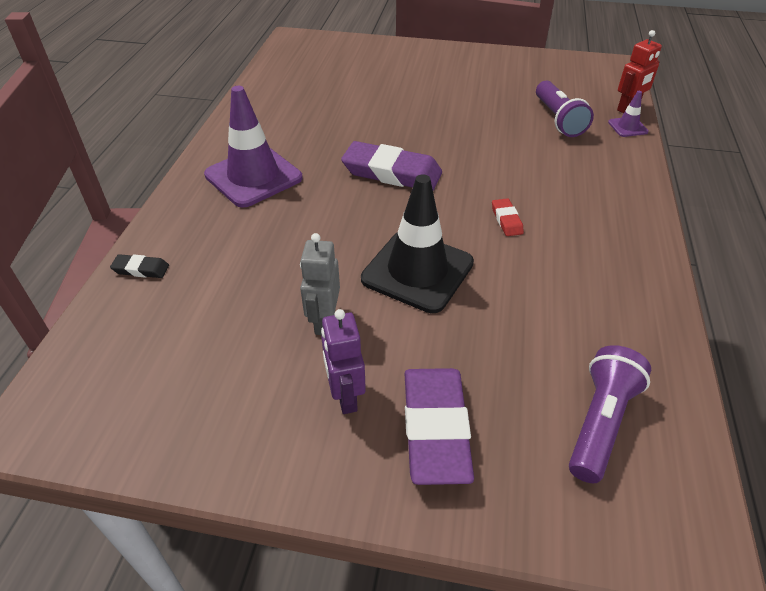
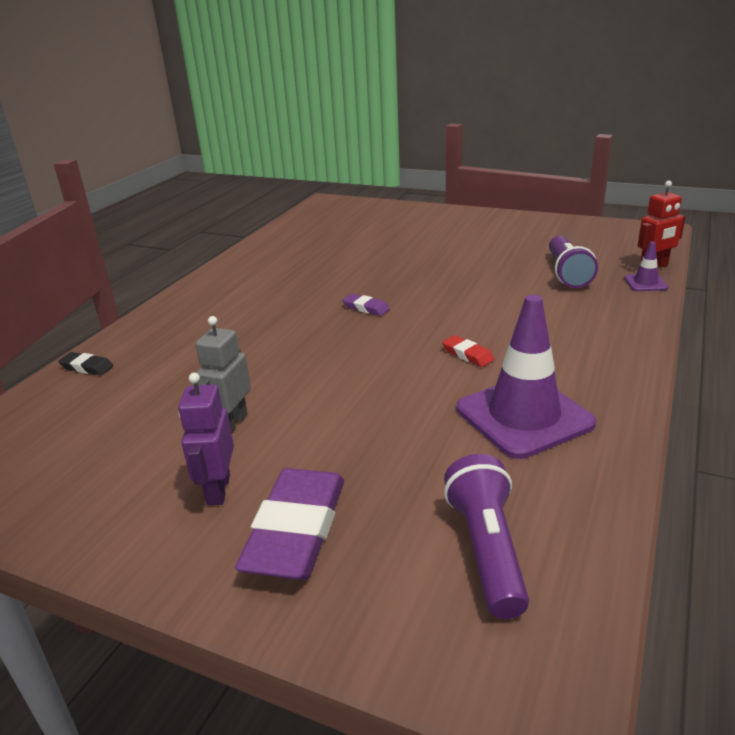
camera: 15 degrees right, 15 degrees down
(253, 176) = (229, 303): purple traffic cone -> purple traffic cone (524, 416)
(392, 172) = (366, 308): purple eraser -> purple eraser, size x0.46
(417, 271) = (349, 390): black traffic cone -> none
(506, 220) = (467, 354): red eraser -> red eraser turned 45 degrees counterclockwise
(600, 422) = (486, 549): purple flashlight -> purple flashlight turned 45 degrees counterclockwise

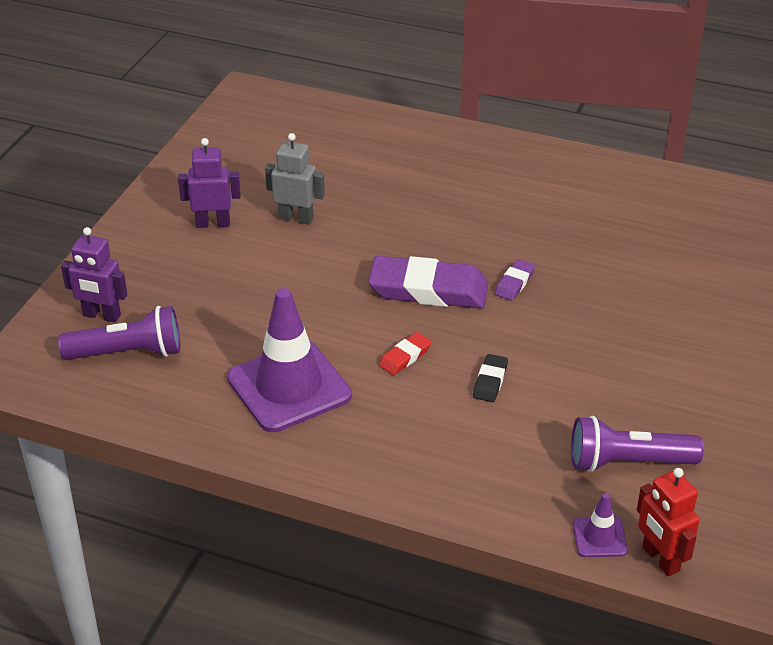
camera: 85 degrees right, 10 degrees up
(87, 367) = (392, 126): black eraser -> black eraser (490, 381)
(296, 530) = (164, 264): purple eraser -> purple eraser (428, 290)
(408, 588) = (101, 316): none -> purple robot

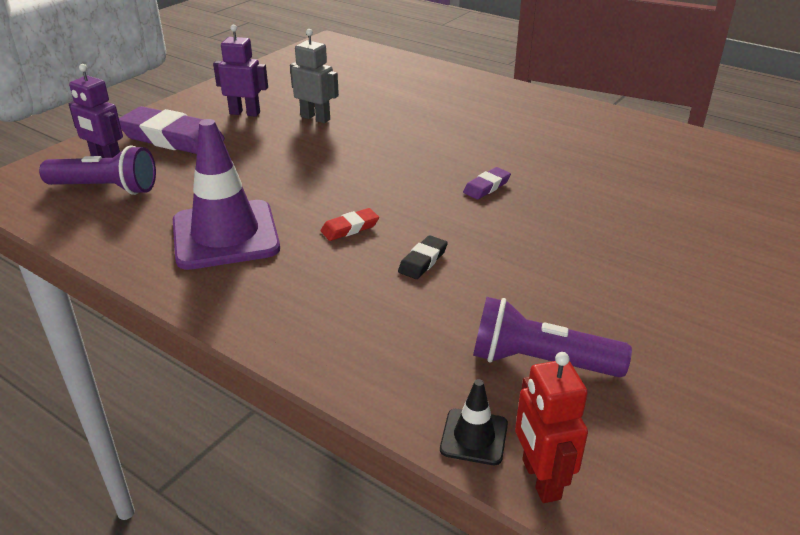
camera: 15 degrees right, 5 degrees down
(428, 290) = (402, 181): purple eraser -> purple eraser (172, 138)
(599, 537) = (474, 437): purple traffic cone -> black traffic cone

